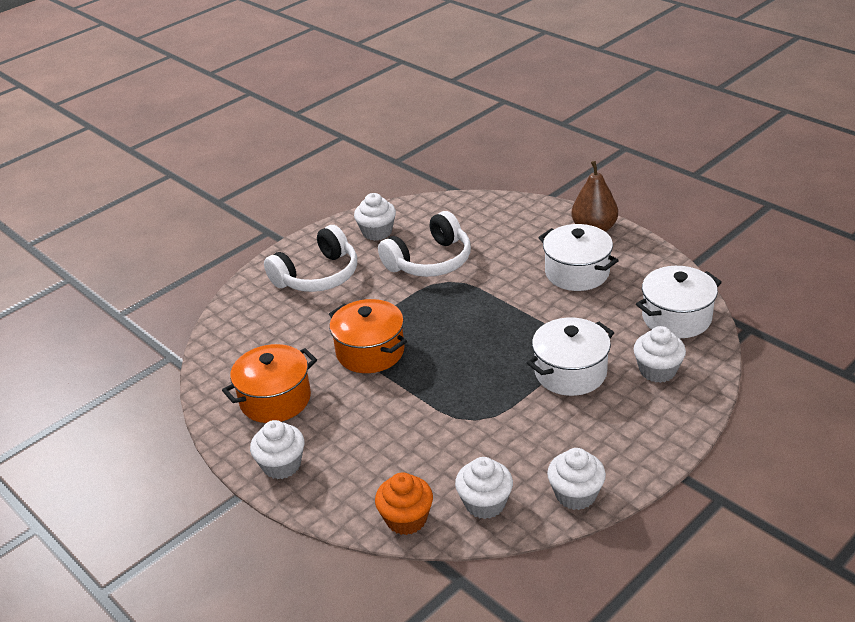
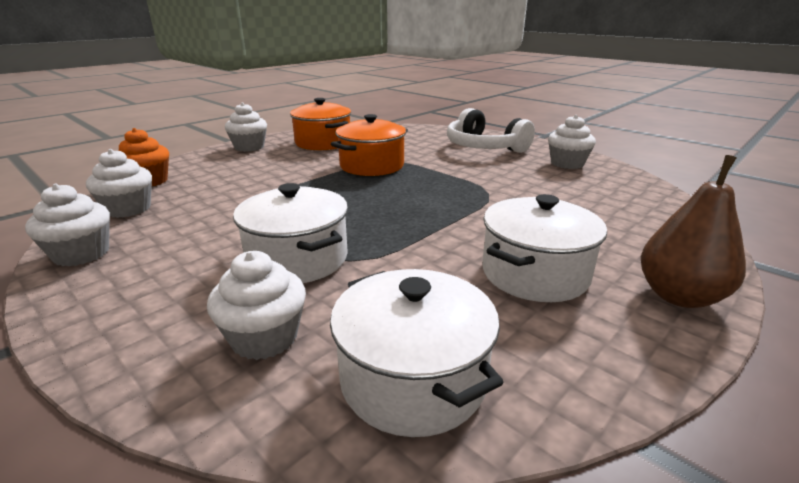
camera: 85 degrees right, 10 degrees down
(430, 261) = (524, 185): white headphones -> none

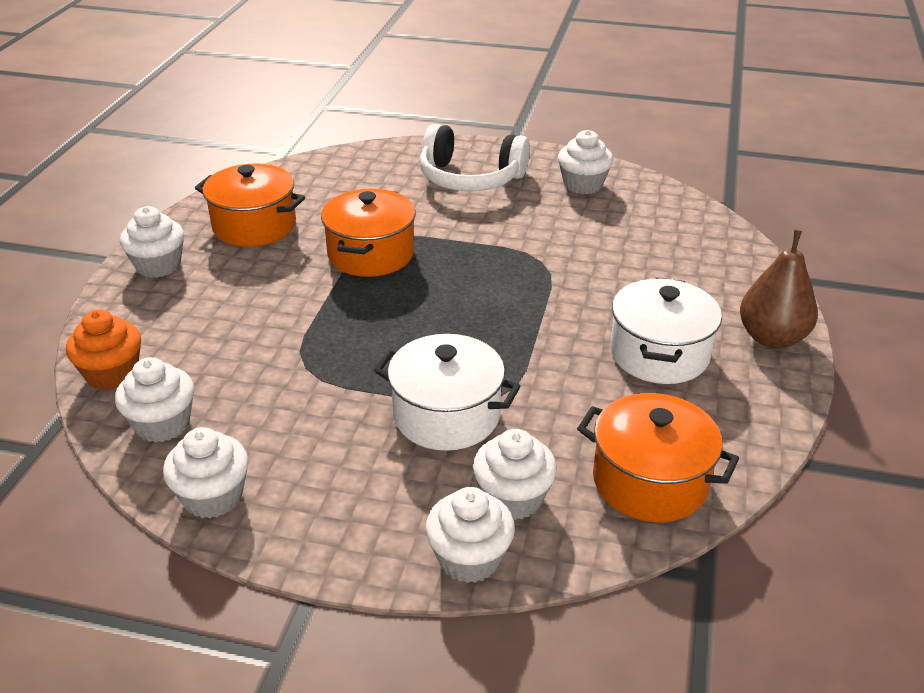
camera: 30 degrees left, 10 degrees up
(157, 373) = (469, 558): none -> white cupcake
(413, 379) = (650, 481): white pot -> orange pot

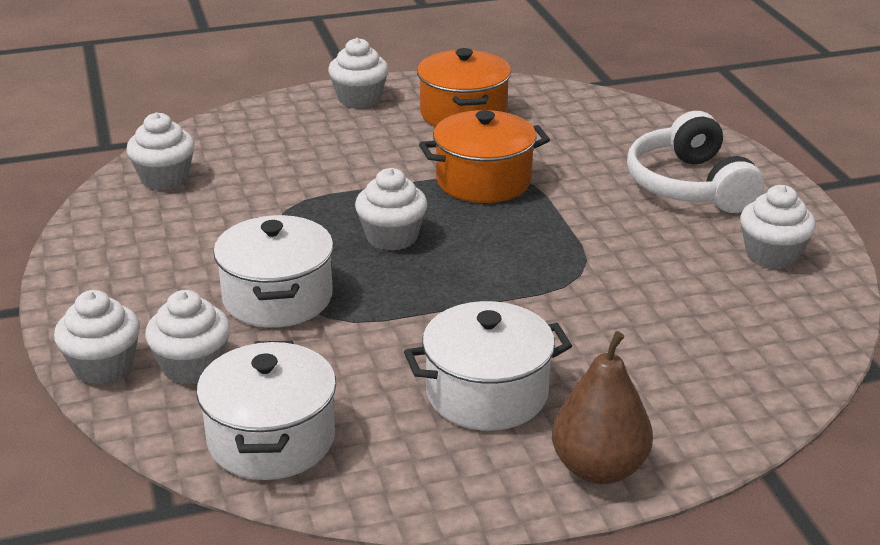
camera: 60 degrees right, 5 degrees down
(112, 374) = (205, 137): orange cupcake -> none
(213, 497) = (99, 229): white cupcake -> white cupcake (392, 237)
(650, 481) = (271, 439): orange pot -> white pot

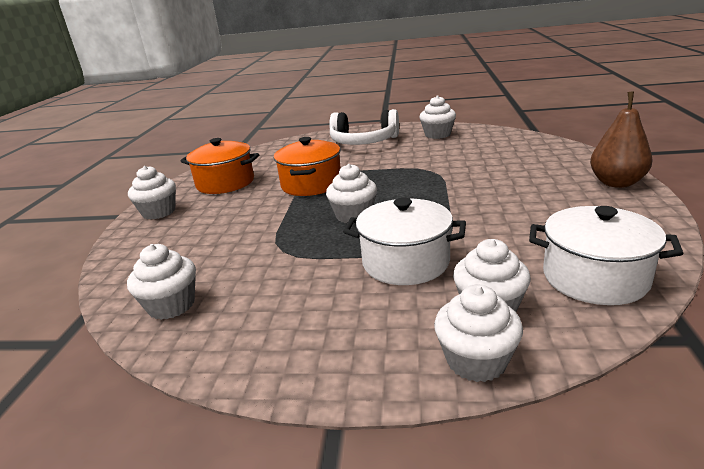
camera: 65 degrees left, 5 degrees down
(487, 394) = (544, 203): white pot -> none

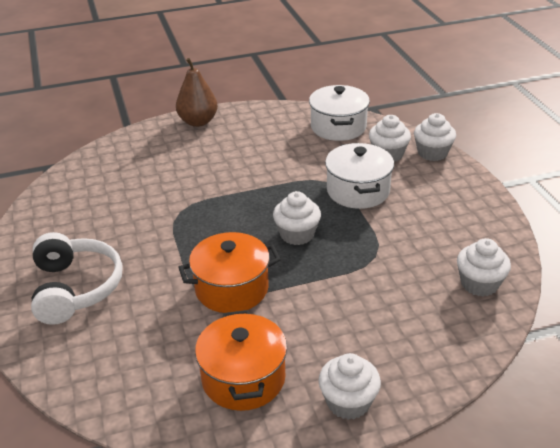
camera: 115 degrees left, 10 degrees up
(437, 134) = (55, 228): white cupcake -> none

